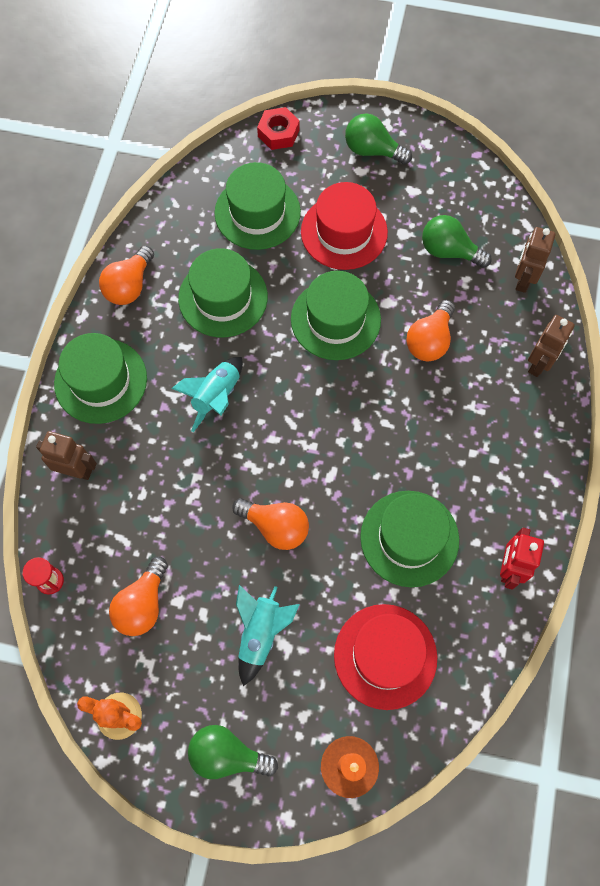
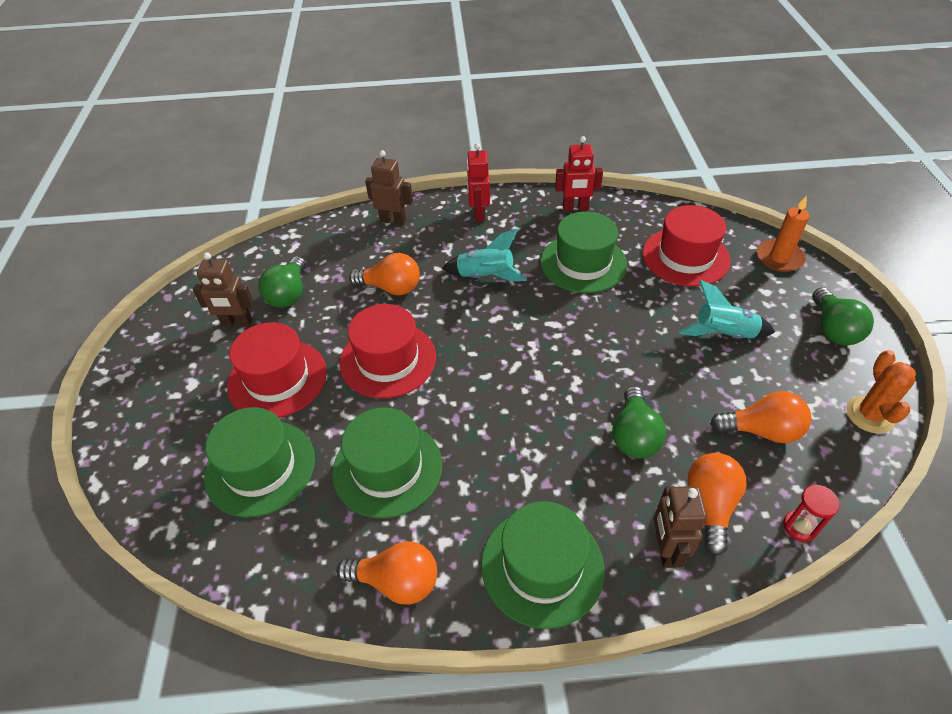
camera: 105 degrees left, 20 degrees down
(216, 396) = (513, 436): turquoise rocket -> turquoise rocket (485, 277)
(275, 527) = (624, 350): orange light bulb -> orange light bulb (710, 505)
(278, 133) = (133, 479): red nut -> none
(335, 319) = (388, 359): green hat -> red hat
(372, 150) = (162, 379): green light bulb -> green light bulb (634, 435)
(523, 280) = (311, 242): brown robot -> brown robot (237, 323)
(526, 456) = (479, 214): none -> red robot

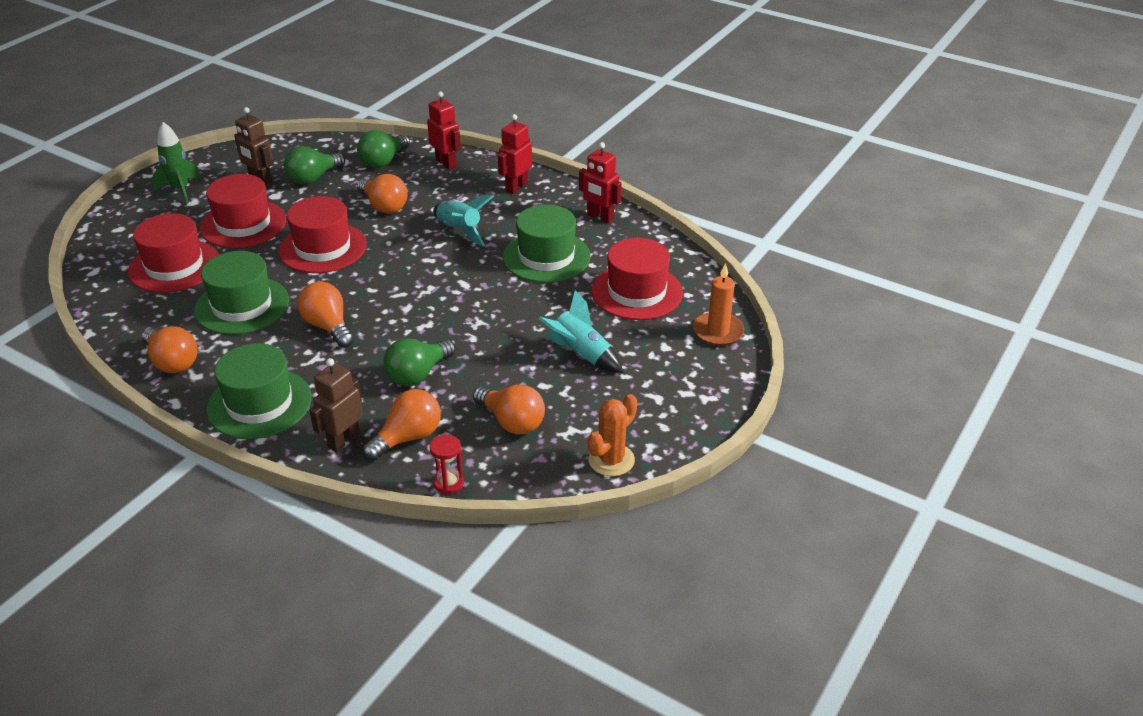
camera: 35 degrees right, 10 degrees down
(161, 378) = (180, 190): none -> green rocket
(260, 467) = (174, 266): green hat -> red hat
(393, 220) = (446, 163): brown robot -> red robot
(497, 438) = (328, 326): none -> orange light bulb
(833, 329) = (678, 398): green light bulb -> green light bulb (383, 161)

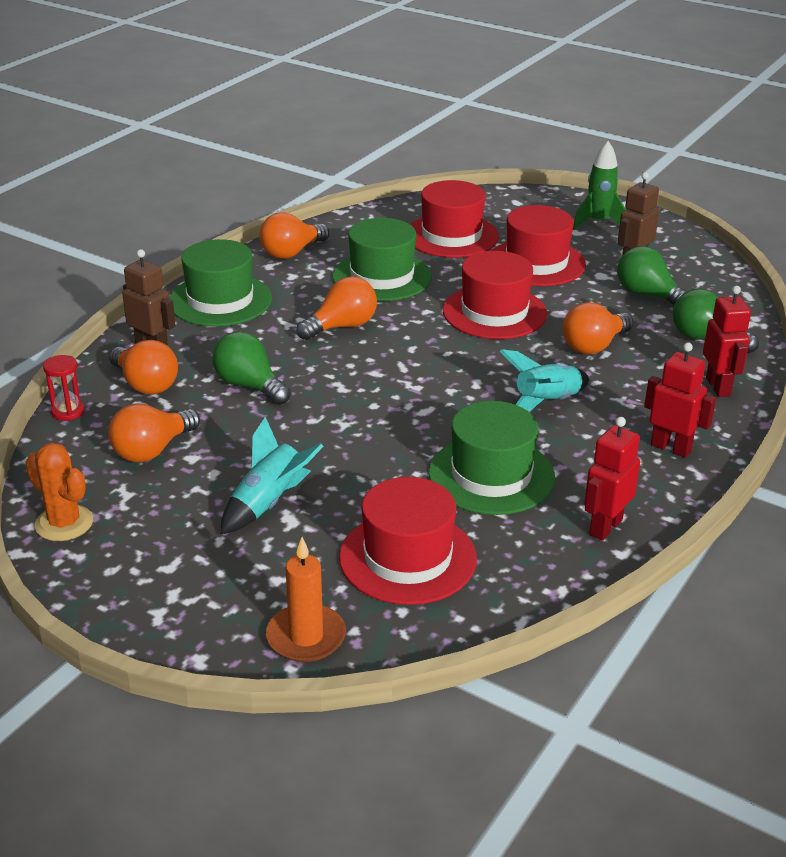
camera: 90 degrees right, 5 degrees down
(446, 163) = (718, 387): red robot -> red robot turned 60 degrees counterclockwise

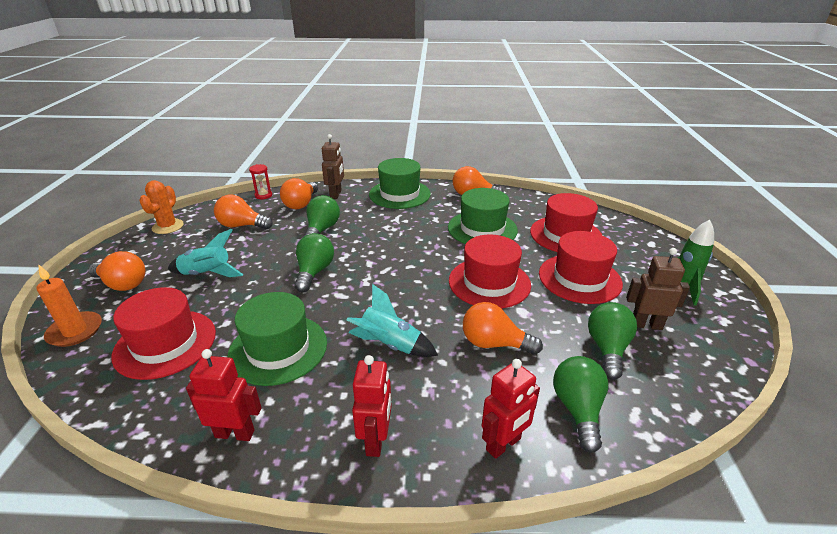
camera: 60 degrees right, 0 degrees up
(342, 326) = (410, 235): orange light bulb -> orange light bulb (122, 284)
(355, 416) = (314, 272): none -> green light bulb

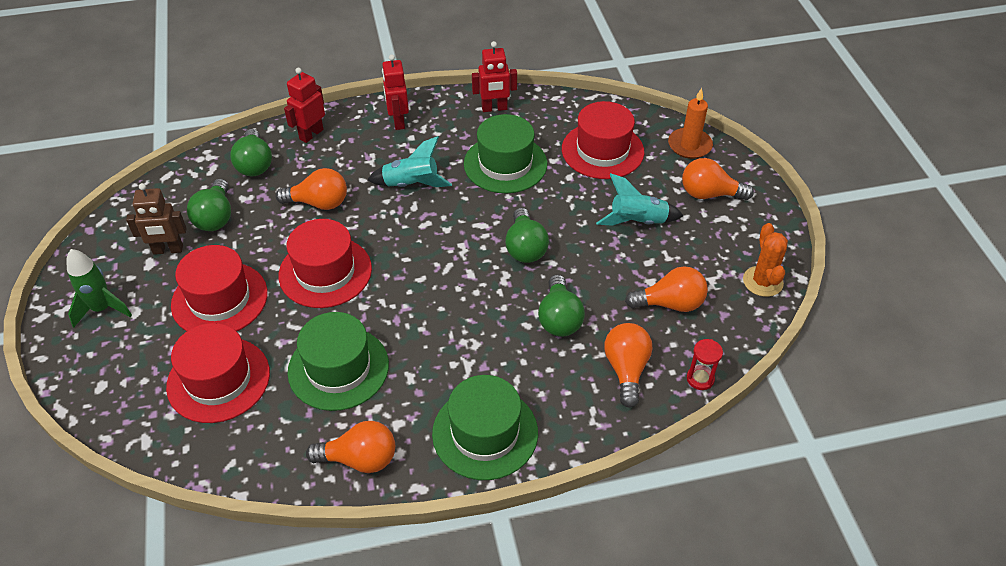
camera: 165 degrees right, 15 degrees up
(336, 194) = (589, 408): brown robot -> none

